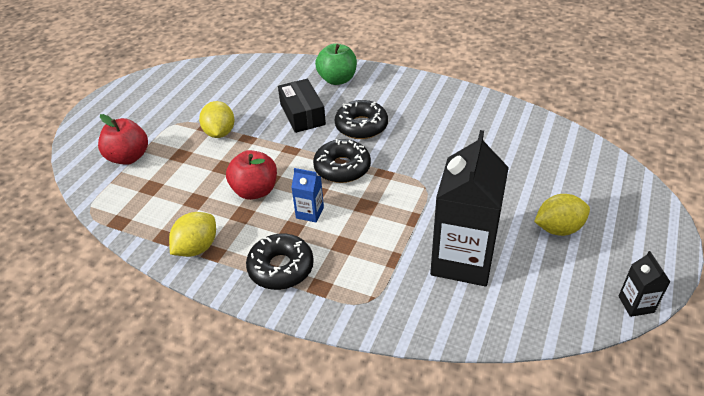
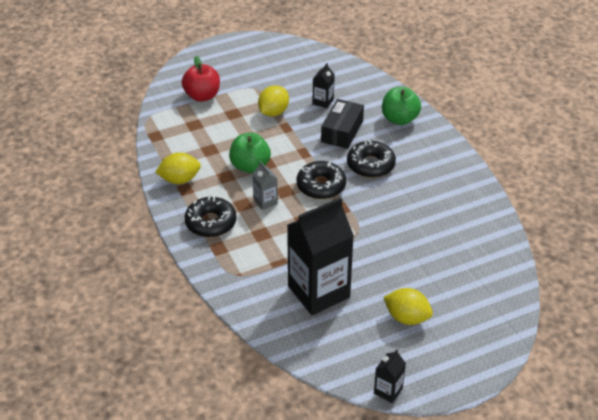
camera: 40 degrees right, 0 degrees up
(255, 101) = (323, 102): none -> black carton
(255, 191) = (250, 166): red apple -> green apple
(310, 213) = (265, 201): blue carton -> grey carton

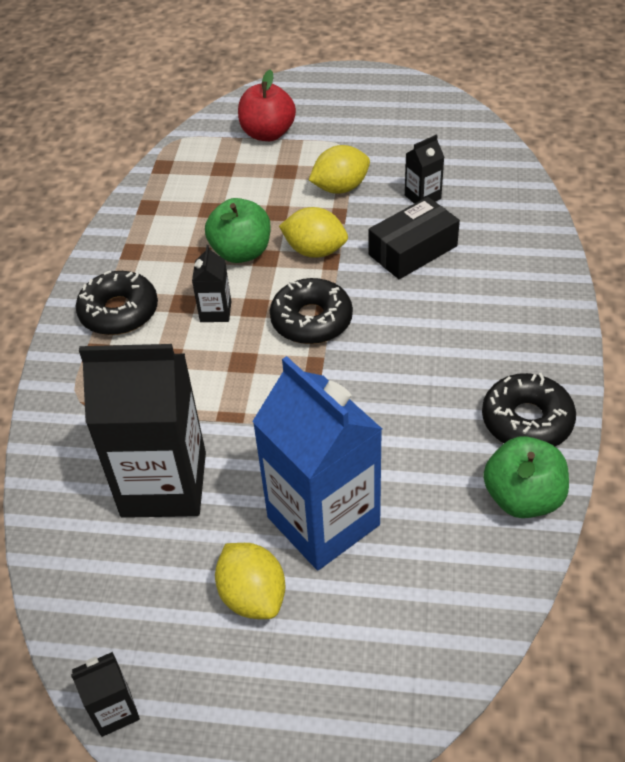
camera: 35 degrees right, 5 degrees up
(179, 180) = (137, 236): yellow lemon -> yellow lemon (315, 251)
(265, 201) = (215, 311): grey carton -> black carton
(370, 165) = (411, 318): black donut -> black donut (526, 421)
(399, 119) = (516, 263): green apple -> green apple (522, 498)
(410, 273) = (323, 521): none -> blue carton

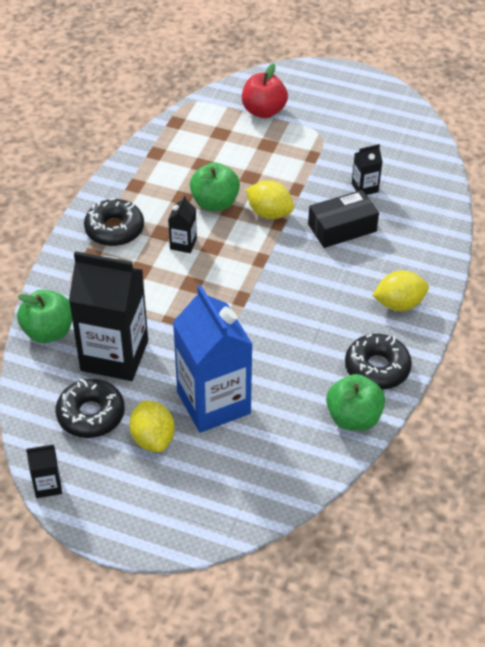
camera: 10 degrees right, 0 degrees up
(61, 471) = (48, 332): none -> green apple
(311, 320) = (250, 264): black donut -> black donut (91, 414)
(340, 188) = (304, 167): yellow lemon -> yellow lemon (399, 304)

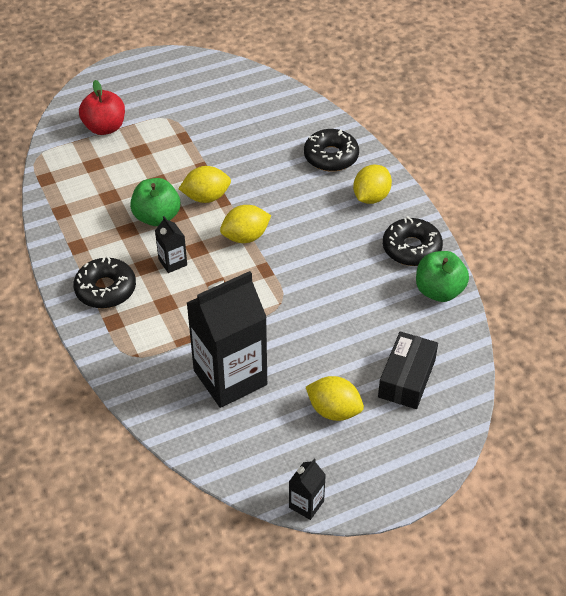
camera: 45 degrees left, 0 degrees up
(48, 332) = (157, 400): green apple -> none
(91, 414) = (269, 431): black donut -> black donut (331, 157)
(213, 403) = (341, 353): blue carton -> none
(259, 263) = (245, 237): none -> yellow lemon
(342, 228) = (269, 173): black box -> black box (407, 378)
(365, 188) = (248, 135): black carton -> none

